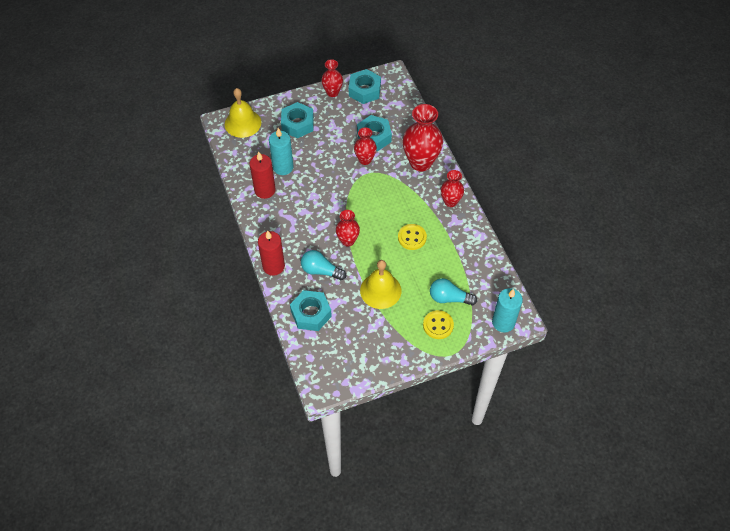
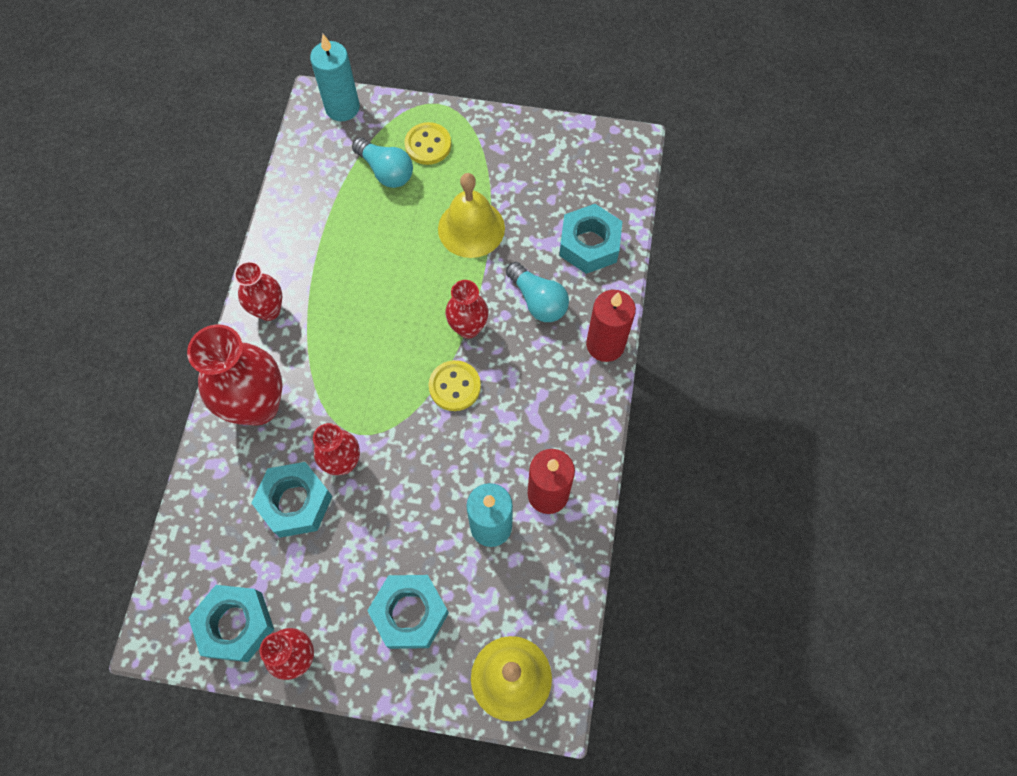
camera: 150 degrees left, 10 degrees up
(412, 237) = (370, 283): yellow button -> yellow button (454, 386)

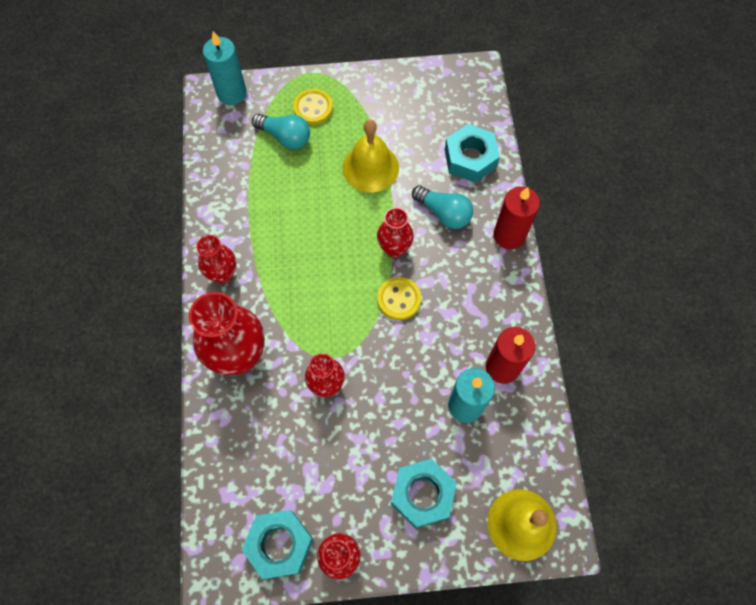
camera: 15 degrees left, 0 degrees up
(295, 502) = (297, 429): turquoise nut -> none

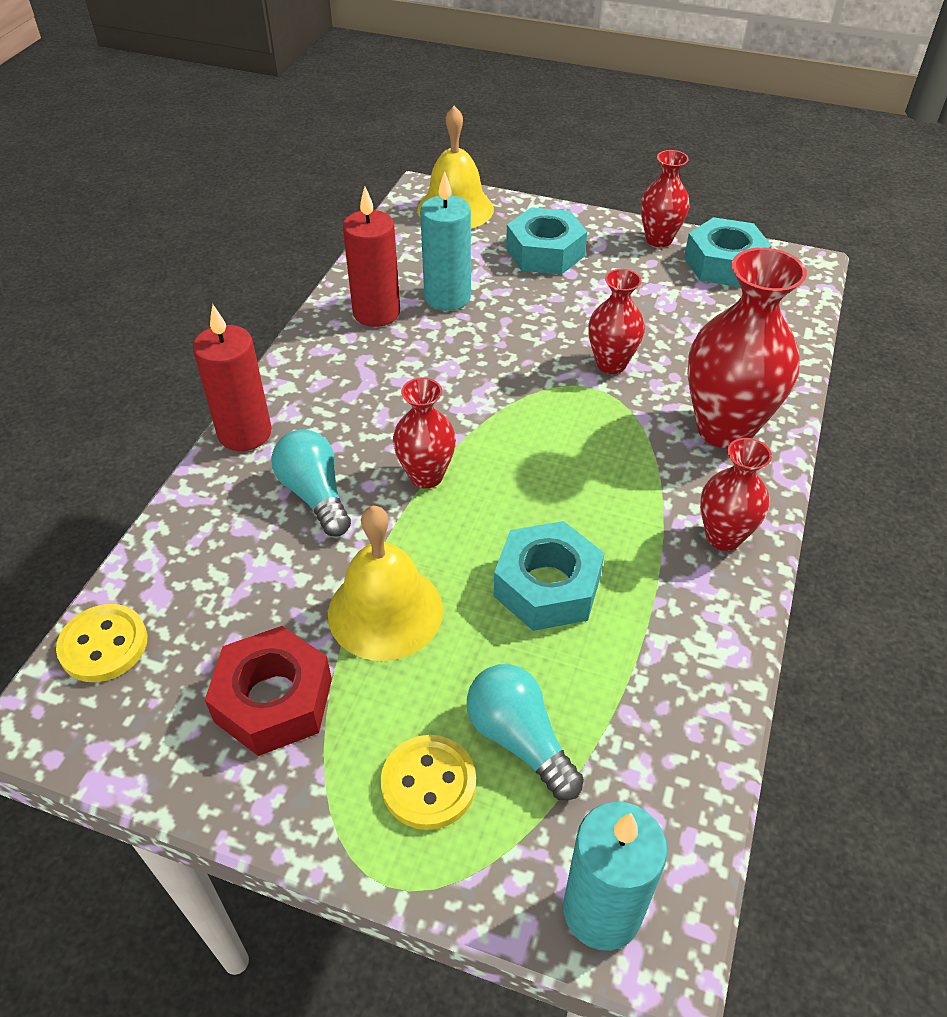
camera: 155 degrees left, 20 degrees down
(393, 113) = (273, 700): none -> red nut
(399, 299) = (460, 416): yellow button -> yellow button (103, 645)
(470, 158) = (204, 559): turquoise nut -> turquoise nut (547, 586)

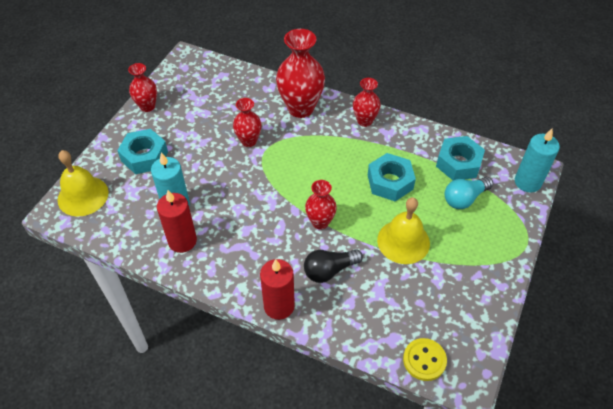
camera: 85 degrees left, 5 degrees up
(273, 700) = (451, 284): red nut -> none
(315, 495) = (329, 270): turquoise light bulb -> black light bulb
(428, 783) = (486, 229): yellow button -> none
(724, 264) = (177, 85): turquoise nut -> turquoise nut (458, 163)

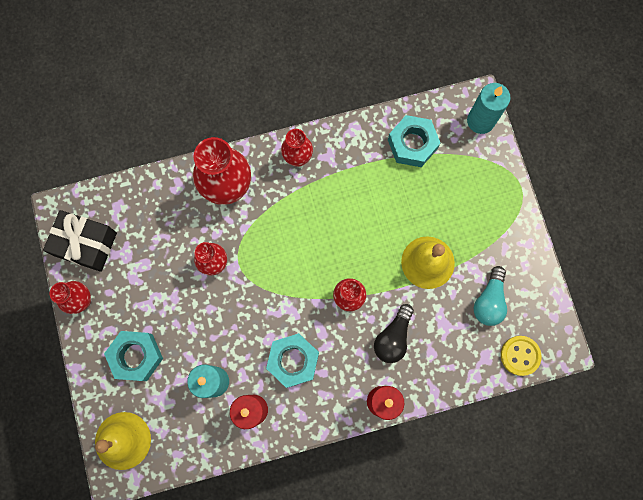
camera: 40 degrees left, 25 degrees up
(182, 81) = (85, 244): none -> black gift
(390, 182) = (372, 210): turquoise nut -> turquoise nut (293, 361)
(464, 198) = (443, 179): turquoise light bulb -> turquoise light bulb (489, 301)

